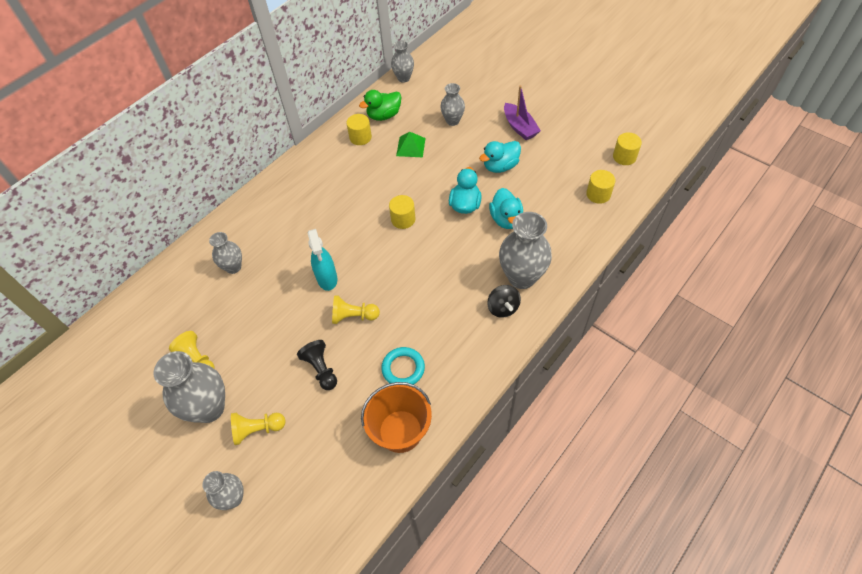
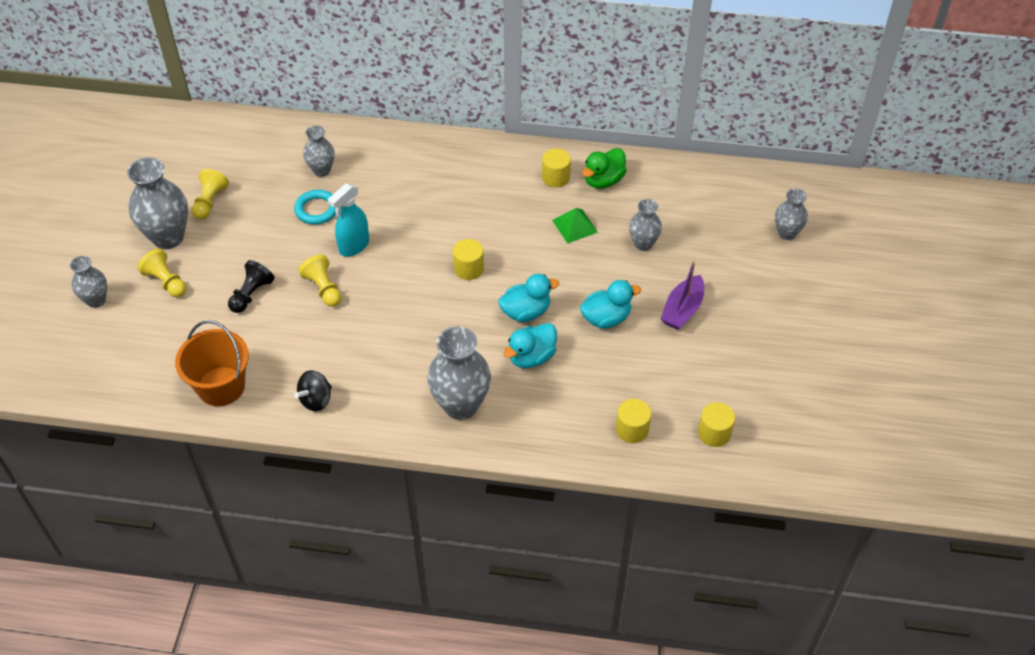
camera: 55 degrees right, 5 degrees down
(384, 115) = (603, 180): green duck -> green duck turned 75 degrees counterclockwise
(403, 78) = (676, 168): grey vase -> grey vase (786, 233)
(403, 368) = (288, 356): turquoise ring -> turquoise ring (317, 210)
(500, 166) = (606, 318): turquoise duck -> turquoise duck turned 135 degrees clockwise
(503, 308) = (410, 406): black spinning top -> black spinning top (316, 400)

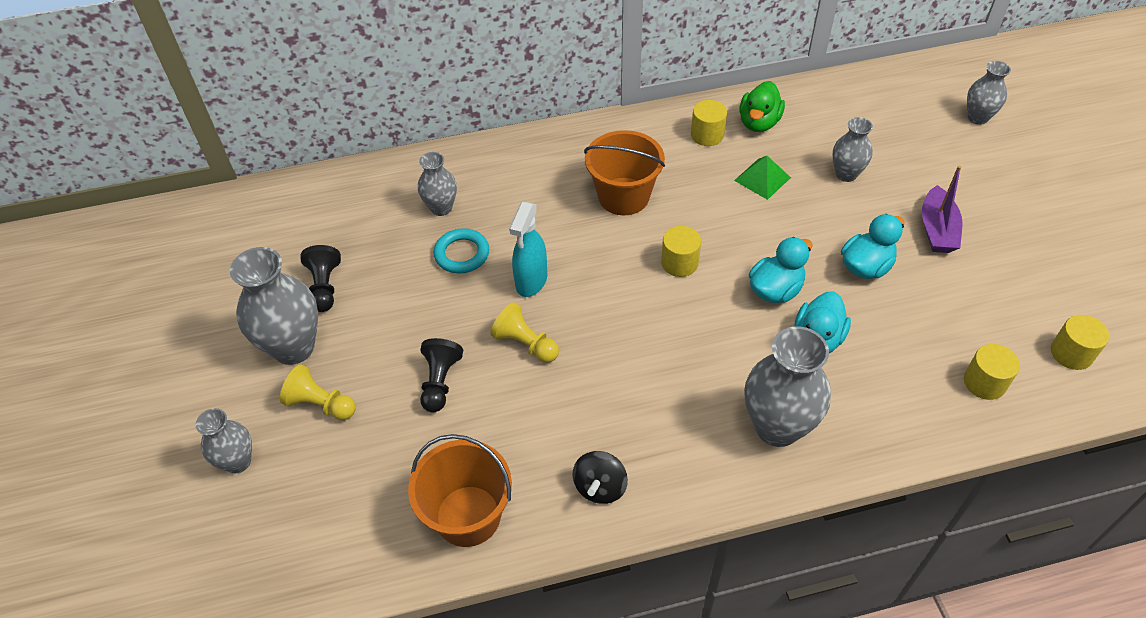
camera: 20 degrees left, 0 degrees up
(210, 202) = (325, 287): yellow pawn -> black pawn
(460, 205) = (623, 196): none -> orange bucket

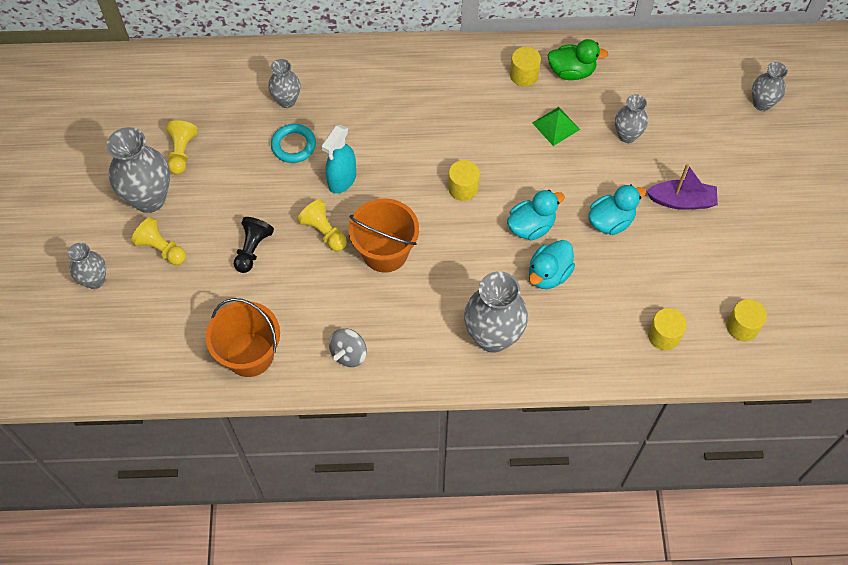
camera: 10 degrees right, 10 degrees up
(325, 287) = (182, 153): black pawn -> yellow pawn
(600, 487) = (349, 354): black spinning top -> grey spinning top
(623, 196) = (436, 119): orange bucket -> orange bucket (385, 252)
(758, 123) = (571, 72): green duck -> green duck turned 120 degrees counterclockwise
(937, 230) = (681, 201): purple boat -> purple boat turned 105 degrees counterclockwise

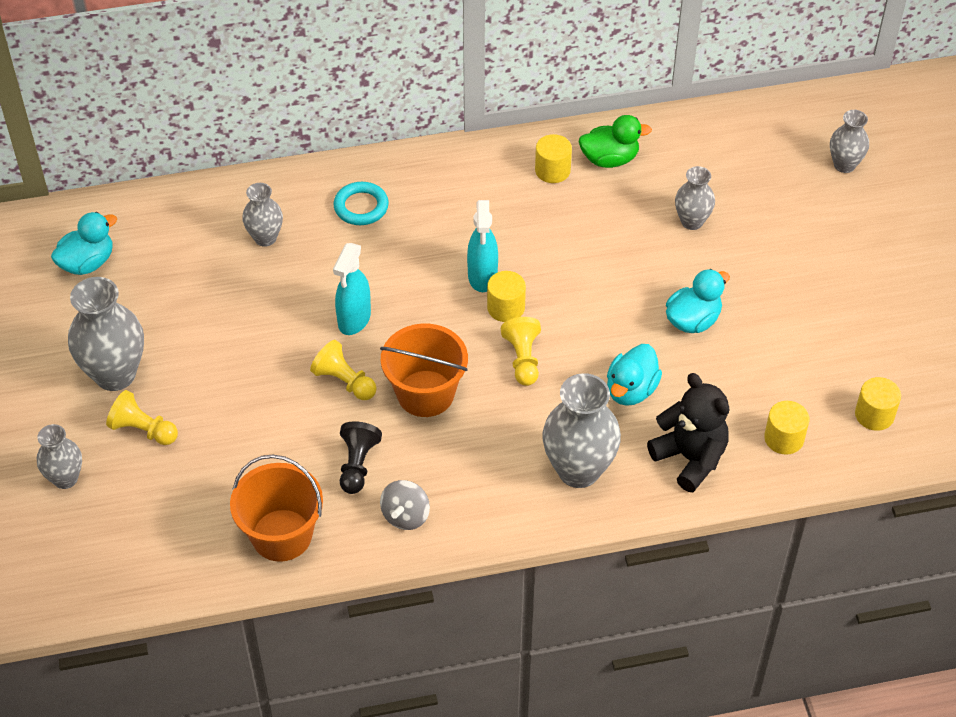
camera: 10 degrees left, 10 degrees down
(182, 153) = (145, 315): yellow pawn -> yellow pawn (523, 359)
(252, 249) = (259, 414): black pawn -> black pawn (357, 465)
(293, 145) = (285, 288): turquoise ring -> turquoise ring (361, 207)
(450, 159) = (482, 277): none -> turquoise spray bottle
(531, 227) = (598, 339): turquoise duck -> turquoise duck (87, 263)
(556, 126) = (603, 222): green pyramid -> none
(584, 341) = (690, 458): none -> black teddy bear
(681, 201) = (773, 286): purple boat -> none

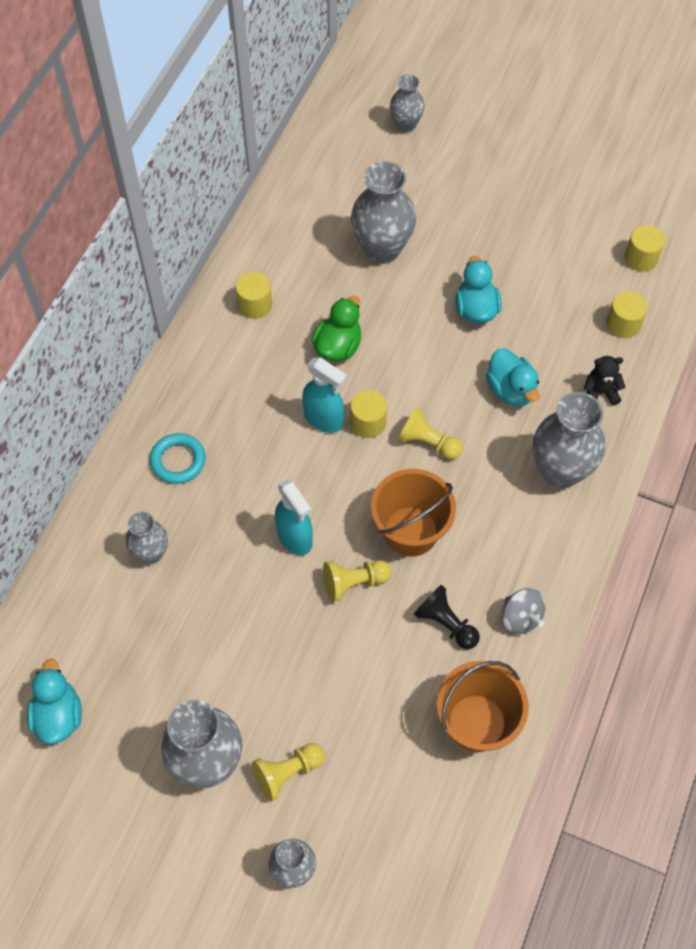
camera: 55 degrees left, 10 degrees up
(609, 159) = (276, 261): green duck -> green duck (338, 346)
(690, 458) = (600, 392): black teddy bear -> black teddy bear, size x0.57
(692, 221) = (382, 249): grey vase -> grey vase, size x1.74

